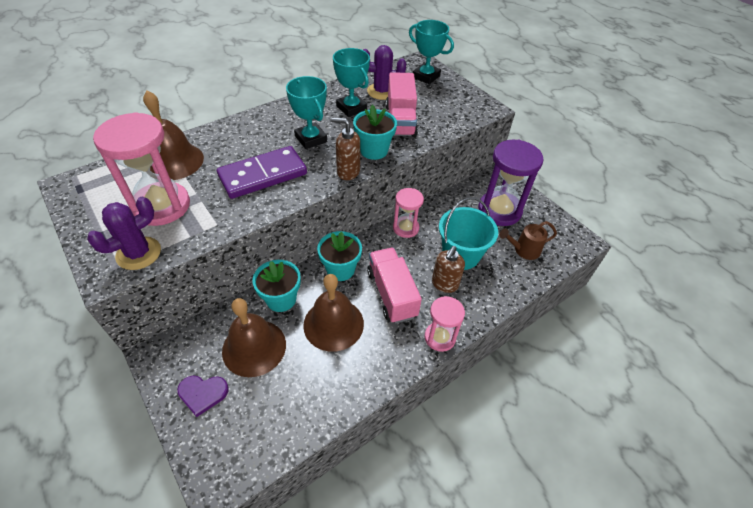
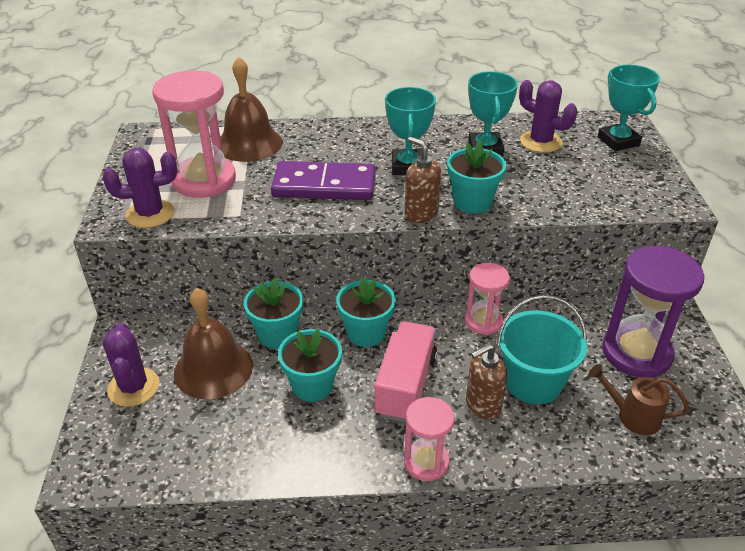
camera: 35 degrees right, 10 degrees down
(203, 393) = (133, 387): purple heart -> purple cactus
(333, 324) = (312, 385): brown bell -> turquoise flower pot
(400, 121) = (536, 181): pink truck -> none

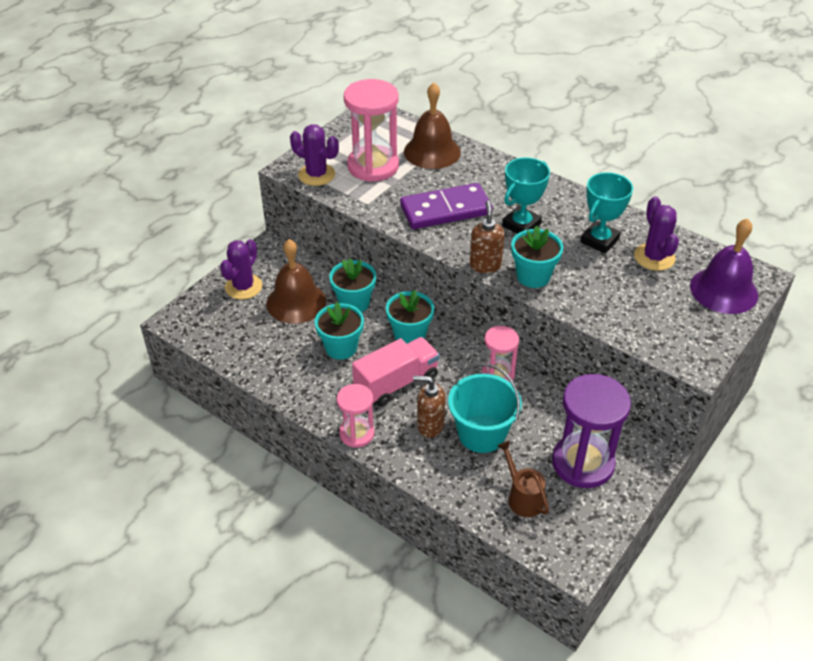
camera: 40 degrees right, 5 degrees up
(324, 185) = (445, 209): purple domino -> purple domino turned 60 degrees counterclockwise
(618, 141) = (723, 290): turquoise trophy -> purple bell

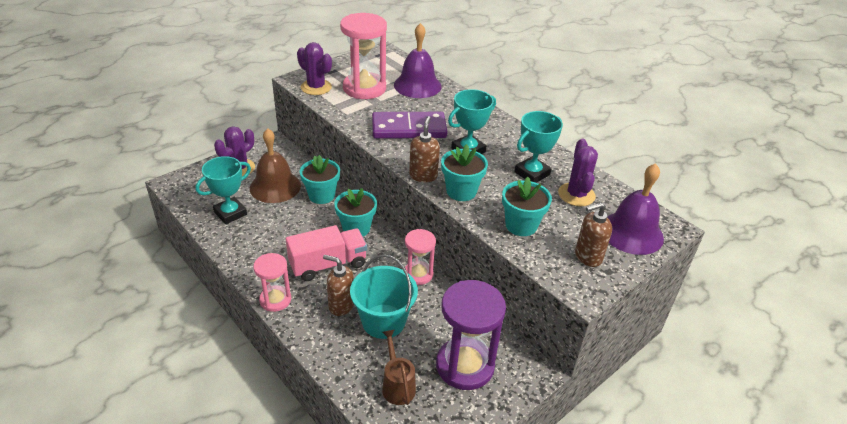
camera: 10 degrees right, 5 degrees down
(260, 344) = (230, 213): none -> turquoise trophy
(341, 347) = (295, 228): turquoise flower pot -> turquoise flower pot (521, 225)
(432, 151) = (417, 85): brown bell -> purple bell
(688, 325) = (588, 256): none -> brown soap dispenser

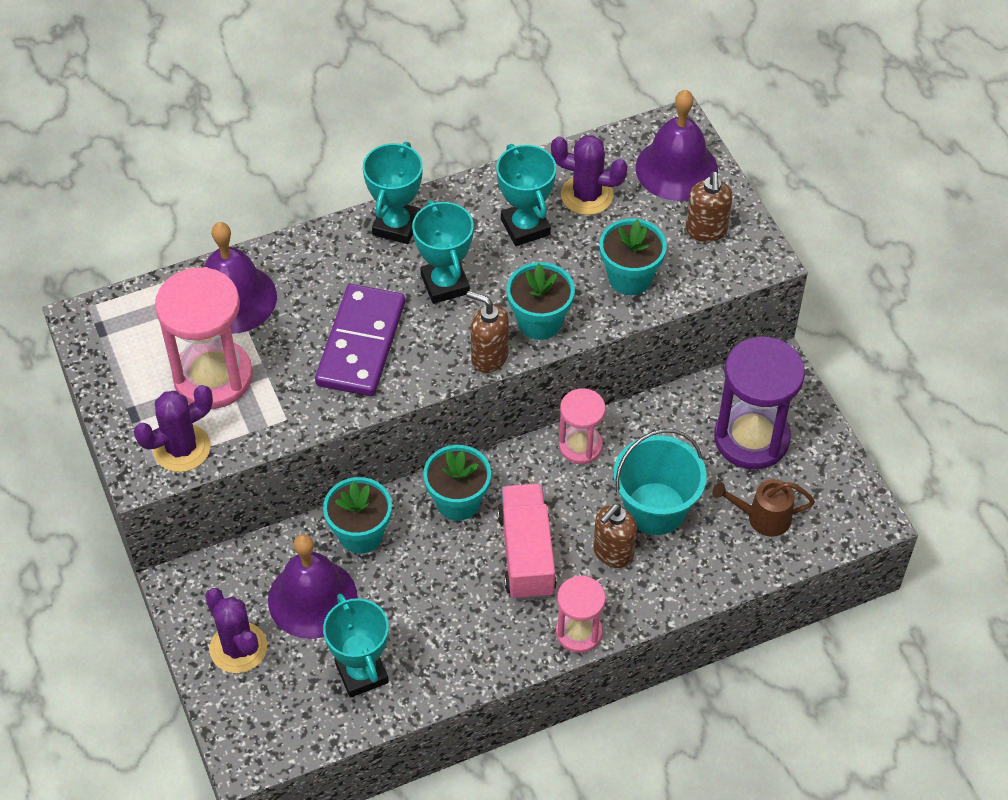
camera: 70 degrees left, 15 degrees up
(275, 186) = (312, 598): brown bell -> purple bell
(499, 126) = (396, 225): none -> turquoise trophy

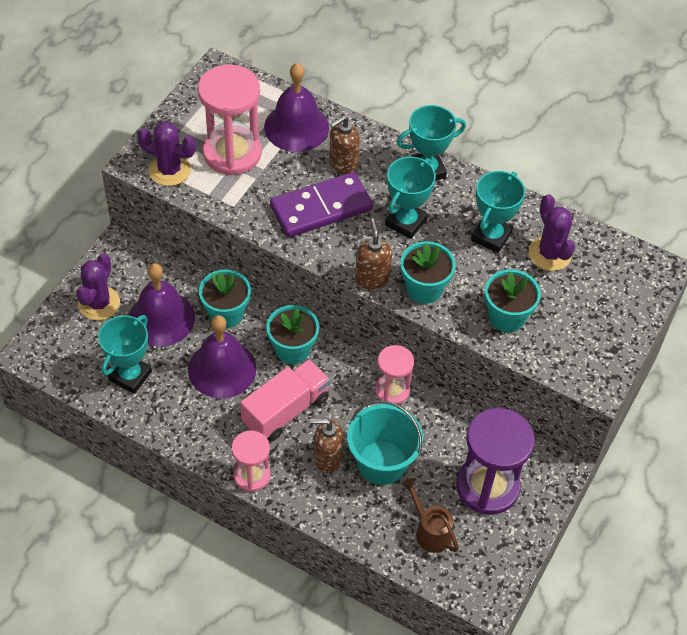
camera: 50 degrees right, 0 degrees up
(676, 169) = (623, 290): purple bell -> purple bell (222, 369)
(706, 230) = (588, 337): brown soap dispenser -> brown soap dispenser (343, 164)

